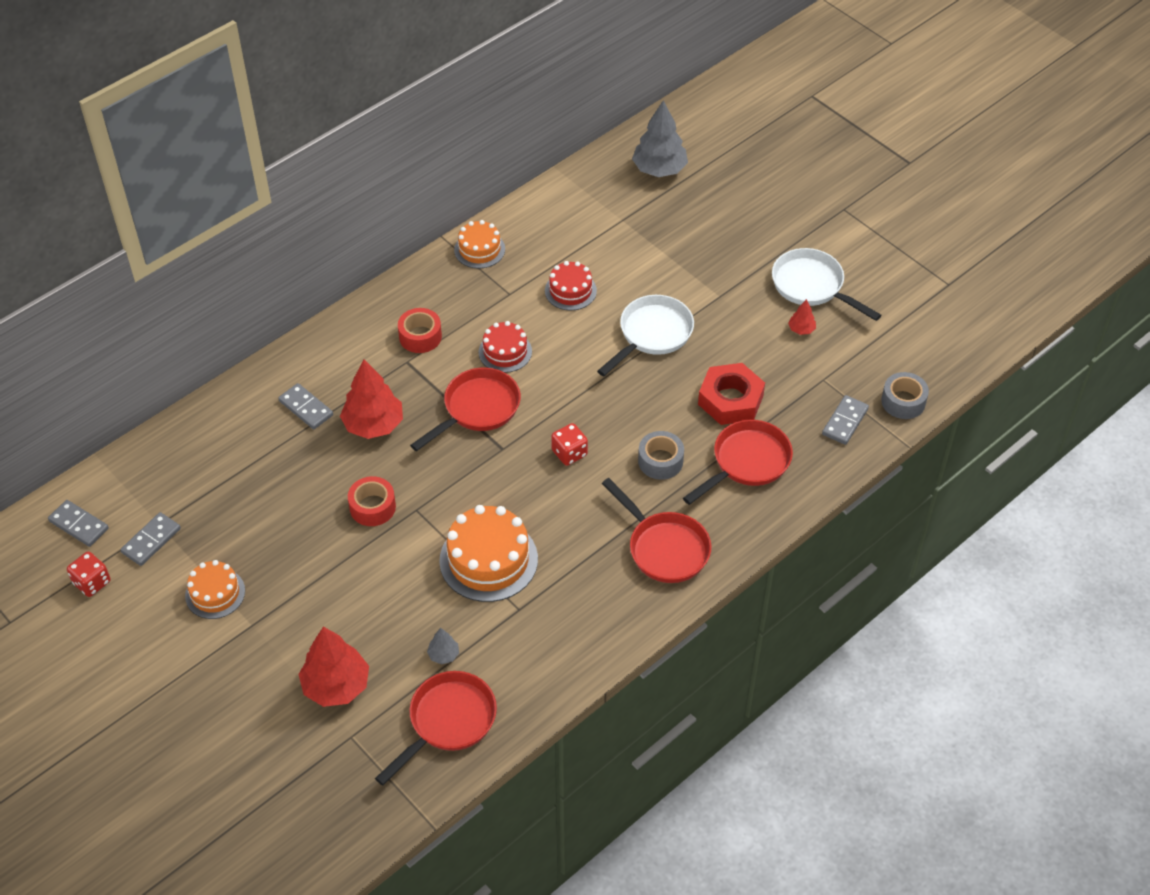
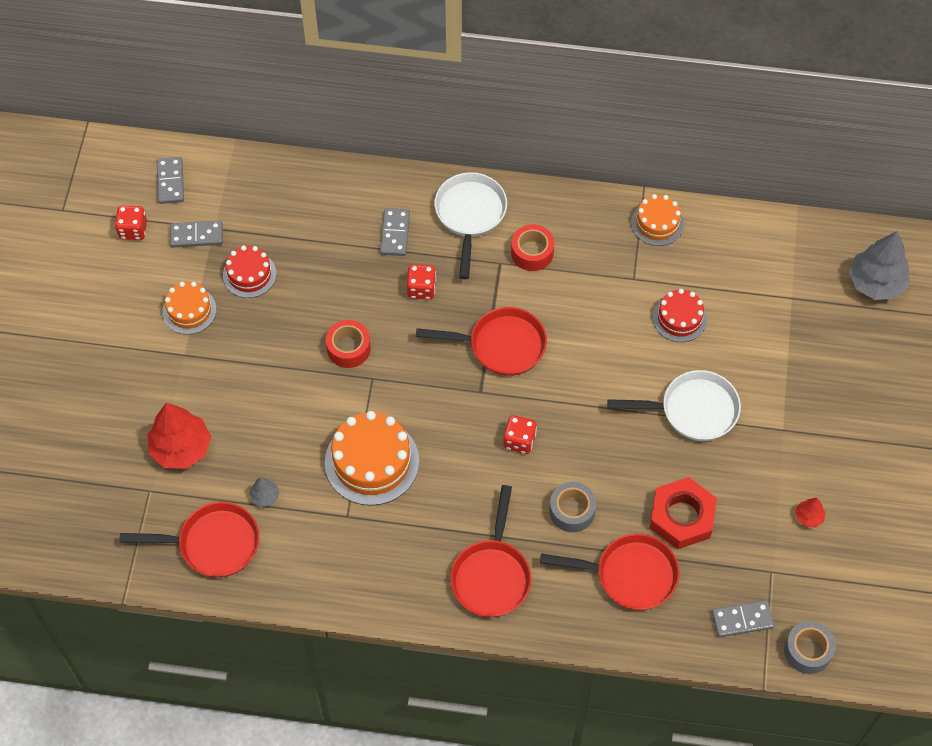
camera: 50 degrees right, 10 degrees up
(373, 424) = (421, 289): red tree -> red dice
(505, 352) = (573, 321): red cake -> red cake (249, 274)
(812, 286) = (864, 491): white pan -> white pan (470, 215)

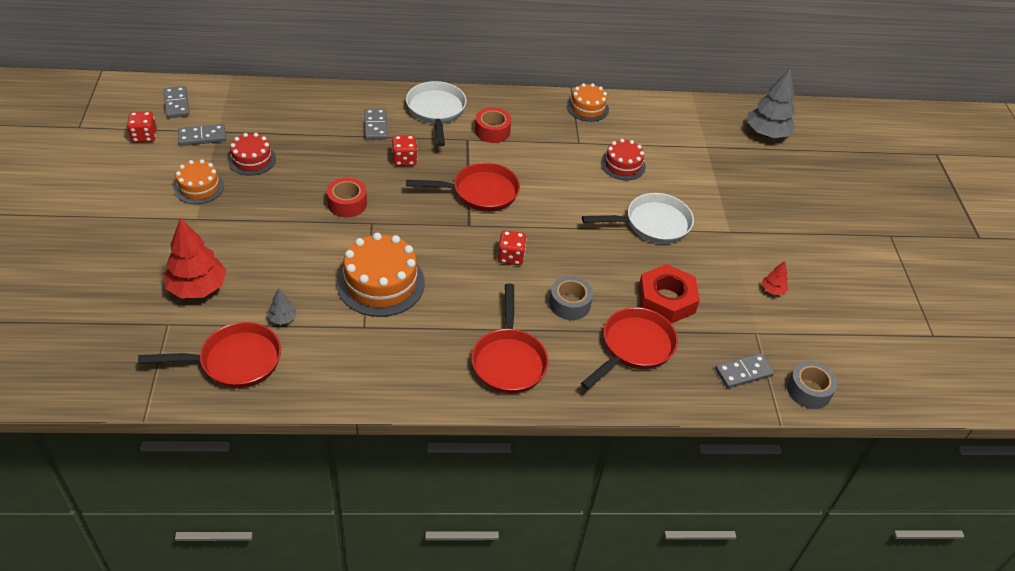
camera: 15 degrees left, 15 degrees down
(629, 575) = (634, 348): red pan -> red pan turned 45 degrees counterclockwise

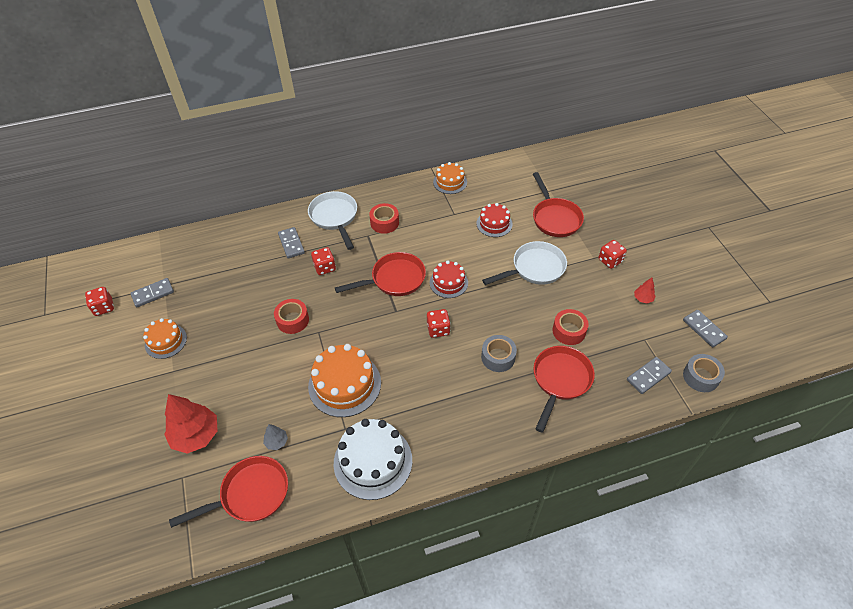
camera: 10 degrees left, 5 degrees up
(177, 104) = (121, 269): grey domino -> grey domino (704, 329)
(252, 159) = (201, 303): red cake -> red cake (448, 282)
(382, 367) = (373, 461): none -> white cake
(509, 360) = (469, 422): red pan -> red pan (555, 218)
(666, 300) = (569, 331): red nut -> red tape
(749, 239) = (610, 260): none -> red dice
(767, 133) = (589, 167): grey tree -> none

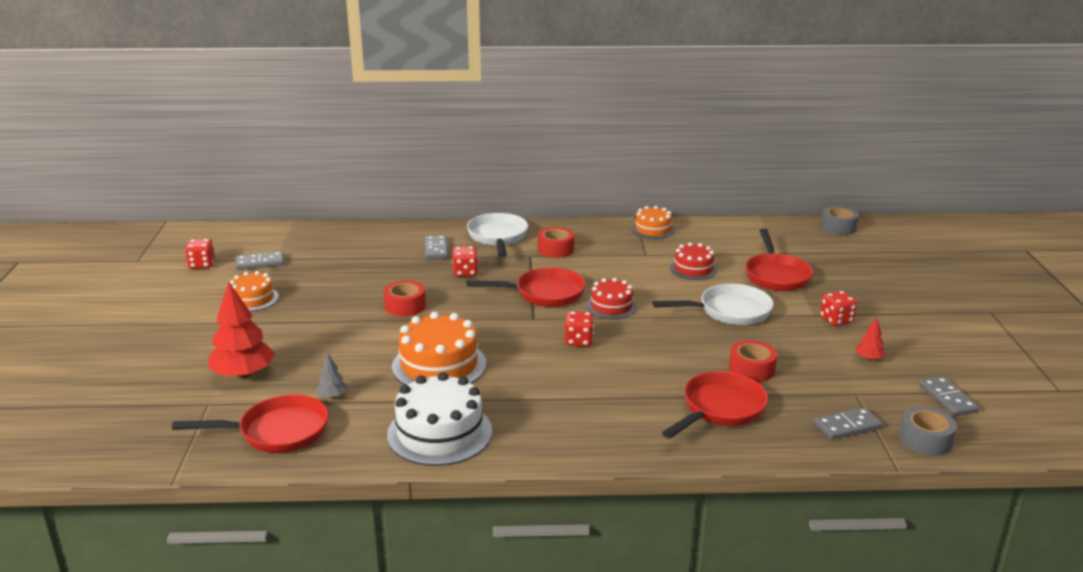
camera: 15 degrees right, 25 degrees down
(498, 357) = (645, 376): grey tape -> grey tape (838, 227)

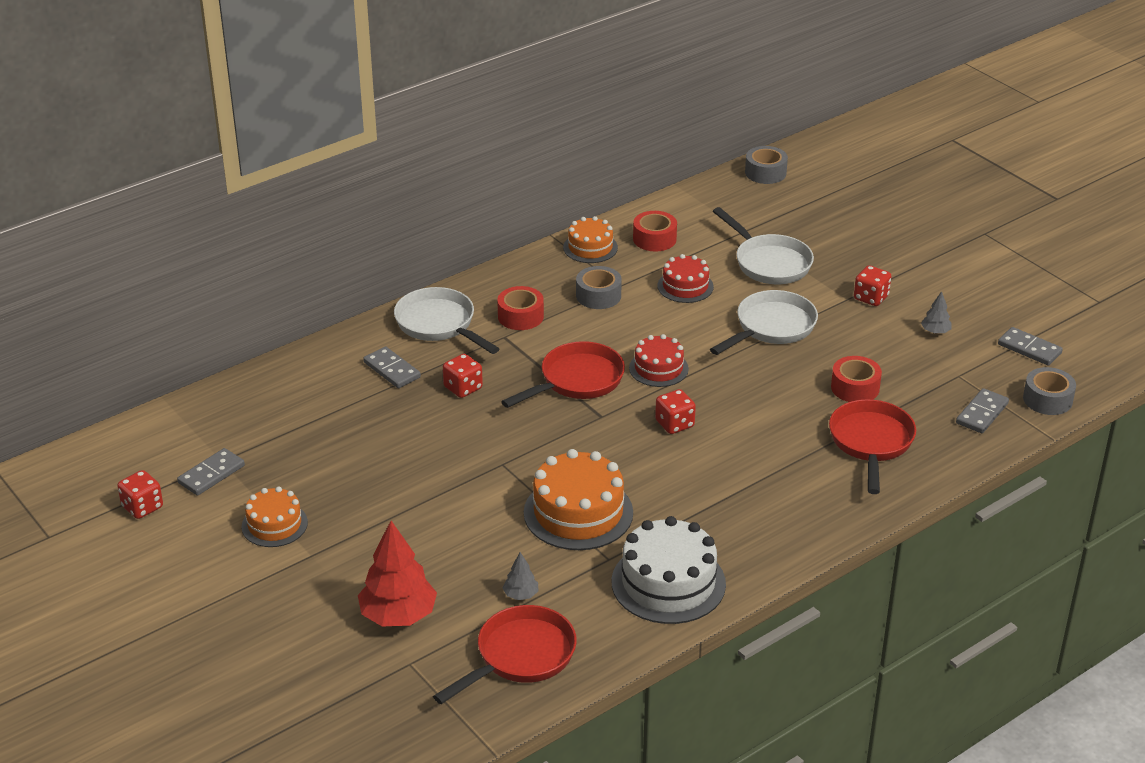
camera: 35 degrees left, 10 degrees up
(405, 306) = (455, 459): red tape -> red tape (654, 239)
(623, 255) = (598, 296): none -> grey tape
(776, 275) = (769, 263): red pan -> white pan
(869, 358) = (935, 331): red tree -> grey tree

